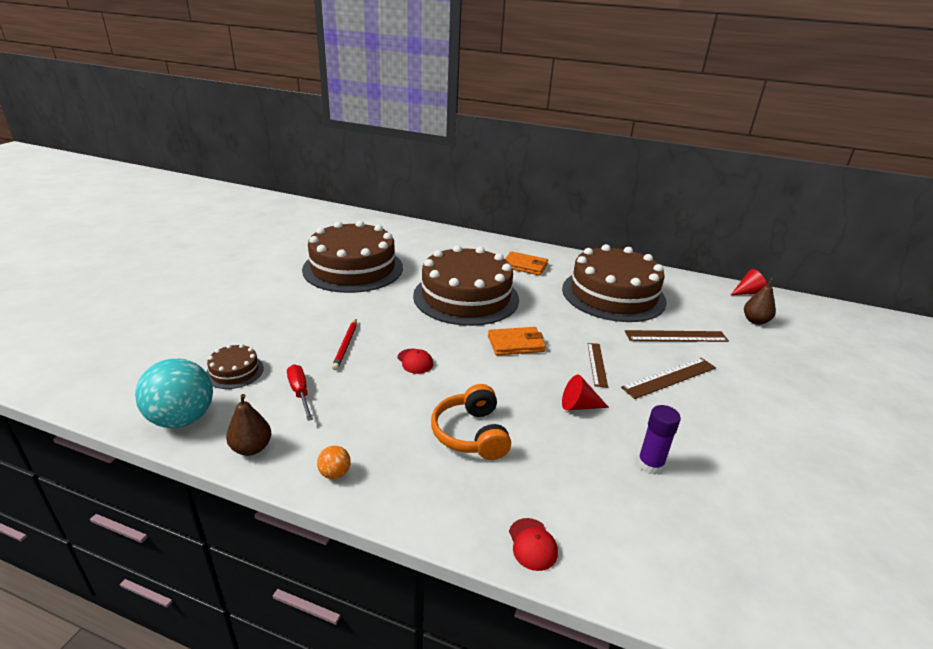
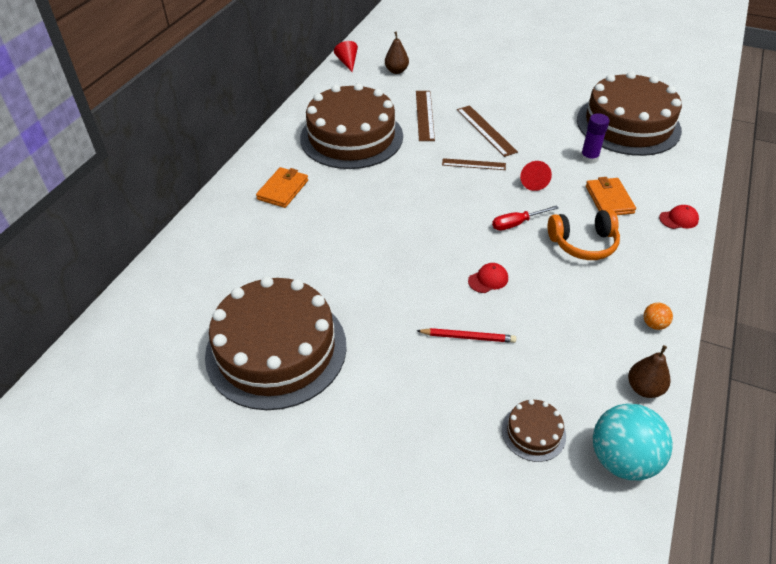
camera: 85 degrees left, 15 degrees up
(300, 393) = (557, 365): red screwdriver -> red screwdriver (517, 223)
(466, 297) = (357, 240): brown cake -> brown cake (628, 124)
(516, 344) = (448, 209): orange wallet -> orange wallet (609, 199)

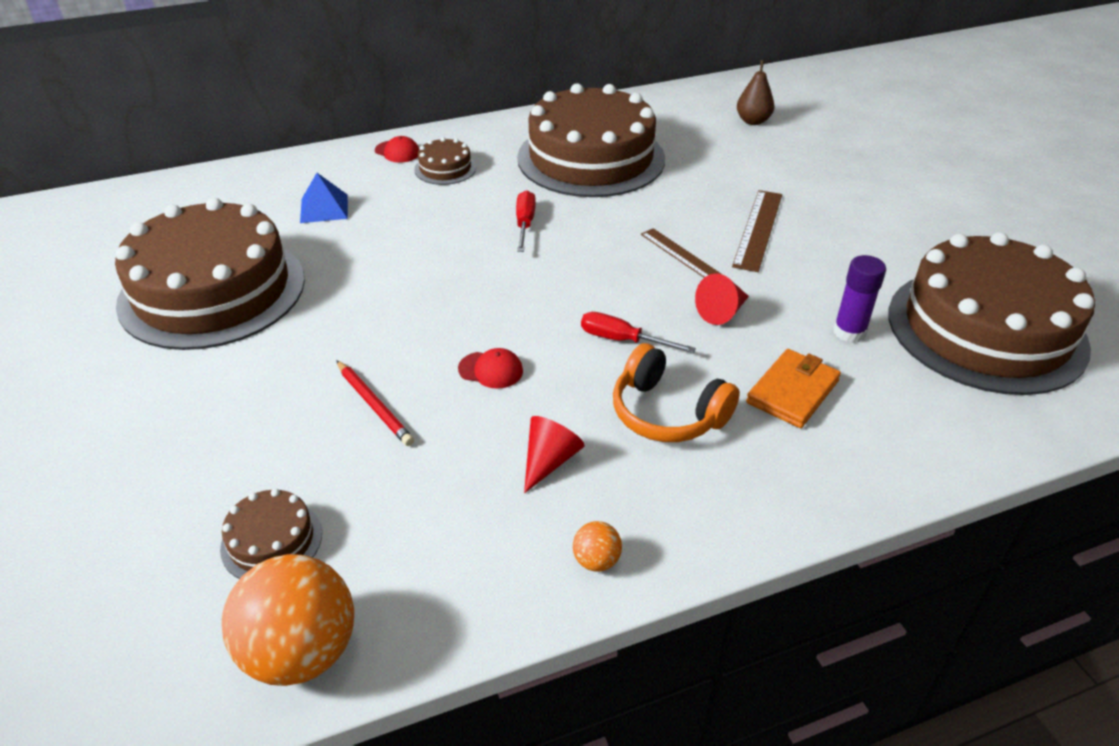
camera: 45 degrees right, 5 degrees down
(253, 258) = (324, 208): none -> blue pyramid
(283, 190) = (445, 168): orange wallet -> brown cake
(347, 62) = (709, 89): red cone -> red cone (549, 461)
(379, 195) = (525, 224): none -> red screwdriver
(425, 115) = (709, 178): brown ruler -> none
(622, 459) = (301, 652): turquoise ball -> orange ball
(644, 388) = (457, 611): brown pear -> none
(678, 219) = (859, 479): red cap -> red cap (397, 152)

